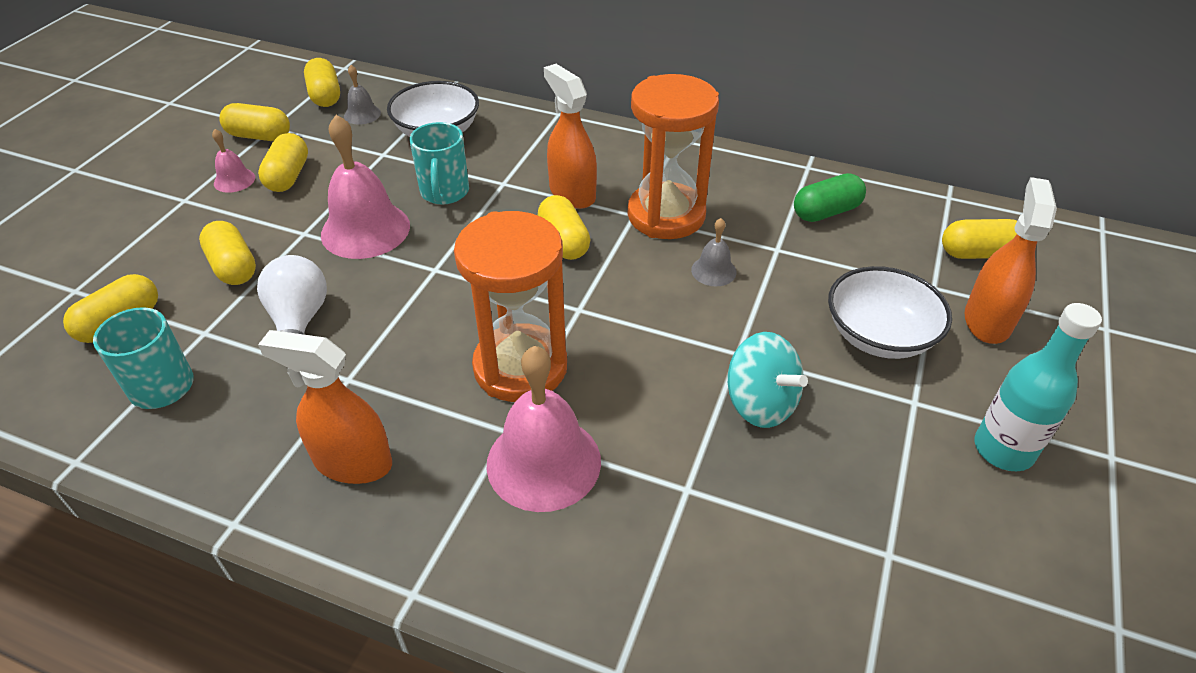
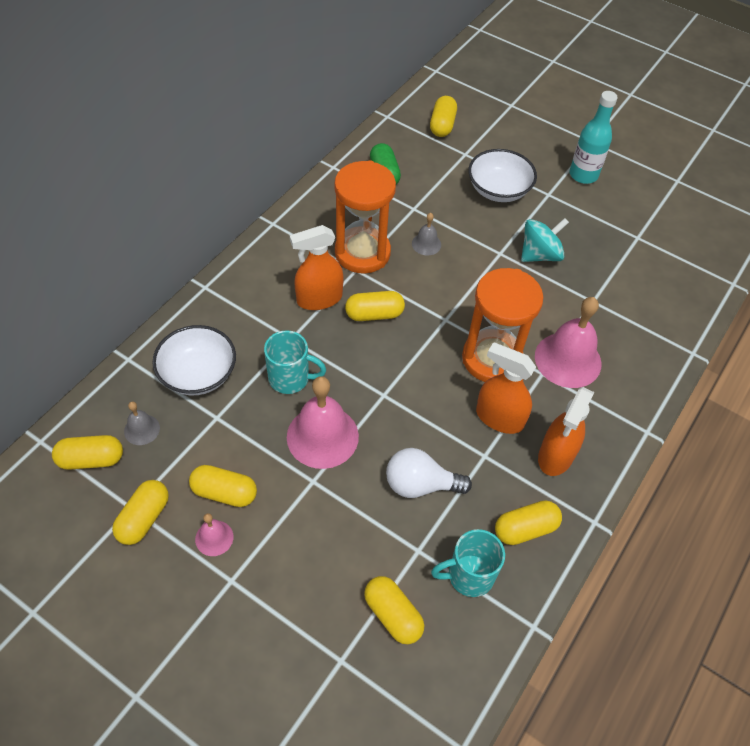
camera: 80 degrees left, 10 degrees up
(233, 267) = (343, 533): yellow capsule -> yellow capsule (525, 529)
(987, 321) = (496, 144): orange spray bottle -> orange spray bottle (499, 418)

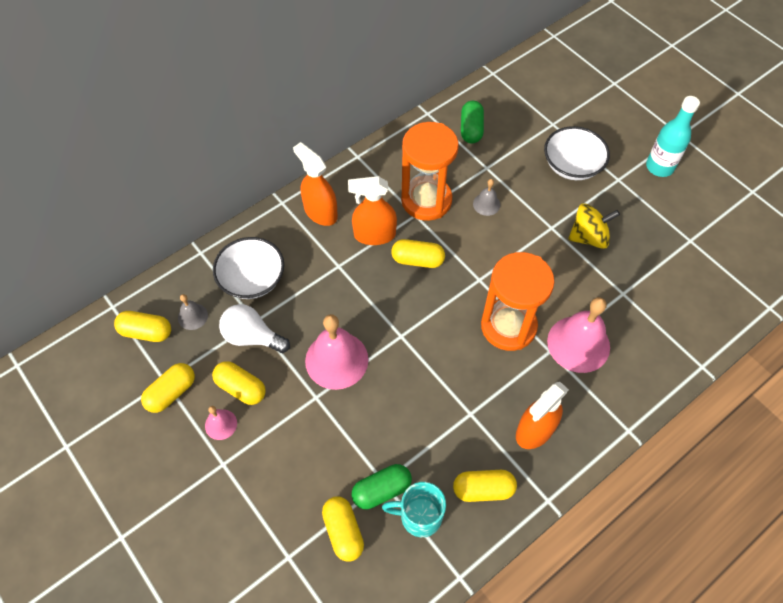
camera: 20 degrees right, 5 degrees up
(291, 378) = (327, 301): turquoise mug -> none
(419, 559) = (381, 490): none -> green capsule
(420, 484) = (405, 424): white light bulb -> white light bulb (252, 337)
(442, 125) = (541, 91): yellow capsule -> none
(499, 418) = (495, 382): orange spray bottle -> orange spray bottle (320, 212)
(540, 255) = (588, 237): turquoise spinning top -> yellow spinning top

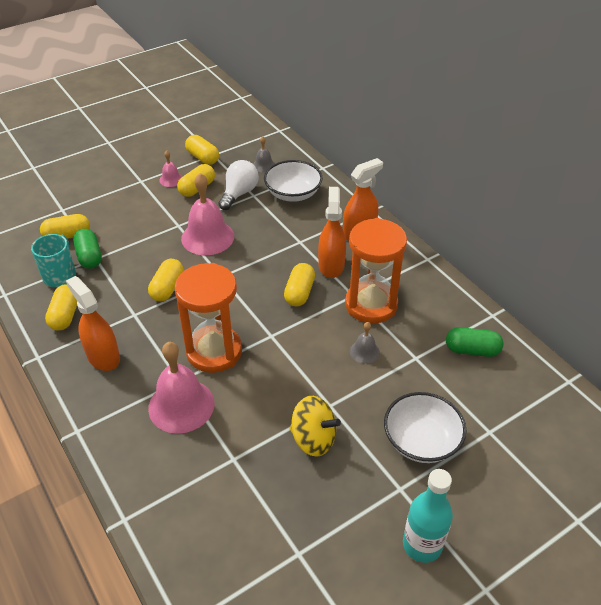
camera: 95 degrees right, 15 degrees down
(146, 332) = (254, 145): yellow capsule -> yellow capsule (167, 288)
(588, 237) = (313, 439): yellow spinning top -> yellow spinning top turned 60 degrees counterclockwise

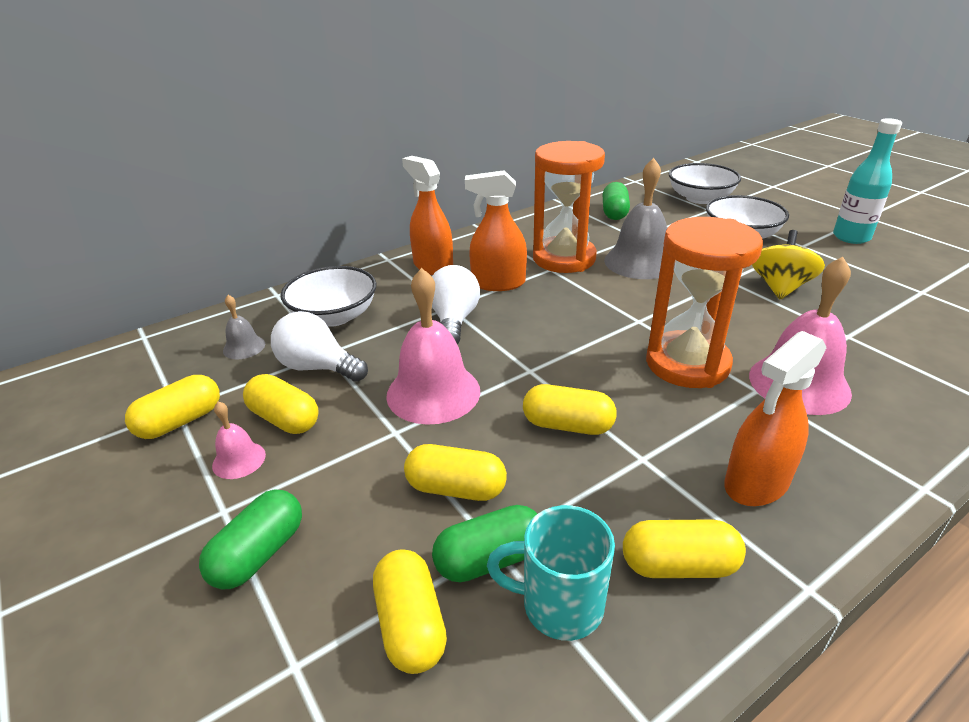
camera: 90 degrees left, 10 degrees down
(114, 194) = (259, 554): none -> green capsule
(282, 244) = (454, 320): none -> white light bulb
(299, 293) = (553, 303): yellow capsule -> yellow capsule (456, 488)
(364, 351) = (639, 262): grey bell -> grey bell, size x2.05
(521, 431) = (700, 198): none -> white bowl

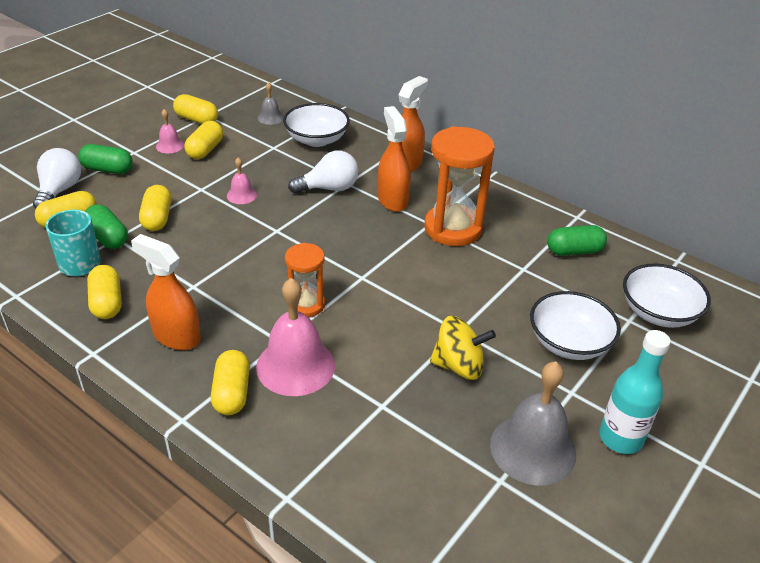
camera: 70 degrees right, 5 degrees up
(318, 367) = (256, 148): white light bulb -> white light bulb (59, 191)
(433, 392) = (241, 195): pink bell -> pink bell, size x0.49
(567, 425) = (219, 252): yellow capsule -> yellow capsule (232, 393)
(639, 262) = (469, 273): grey bell -> grey bell (533, 449)
(687, 364) = (306, 305): orange hourglass -> orange hourglass, size x0.57

